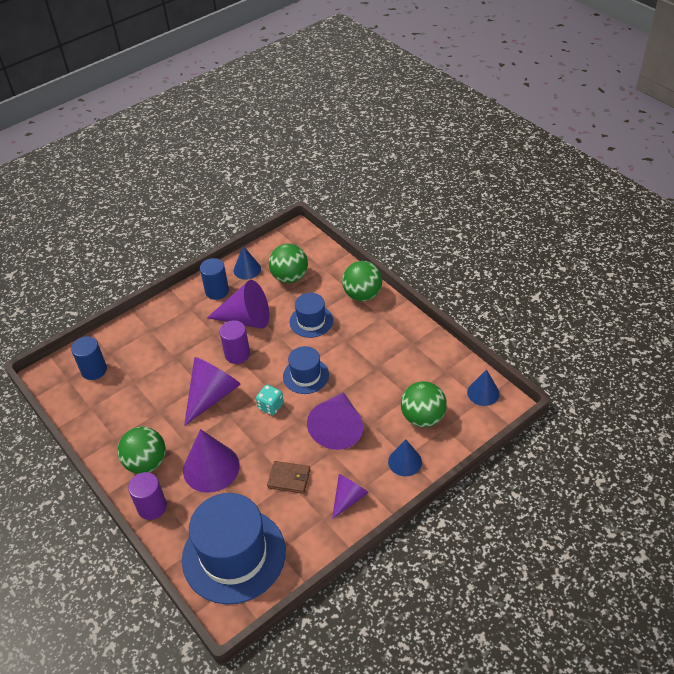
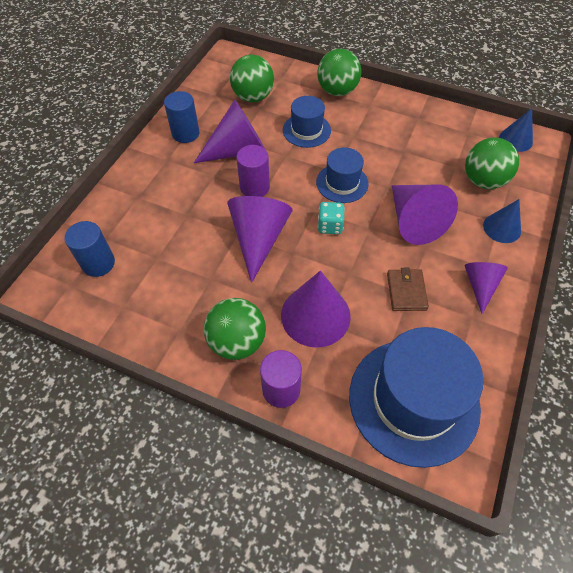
camera: 30 degrees left, 10 degrees up
(247, 269) = (202, 103): blue cone -> none
(289, 478) = (406, 291): brown wallet -> brown wallet turned 75 degrees counterclockwise

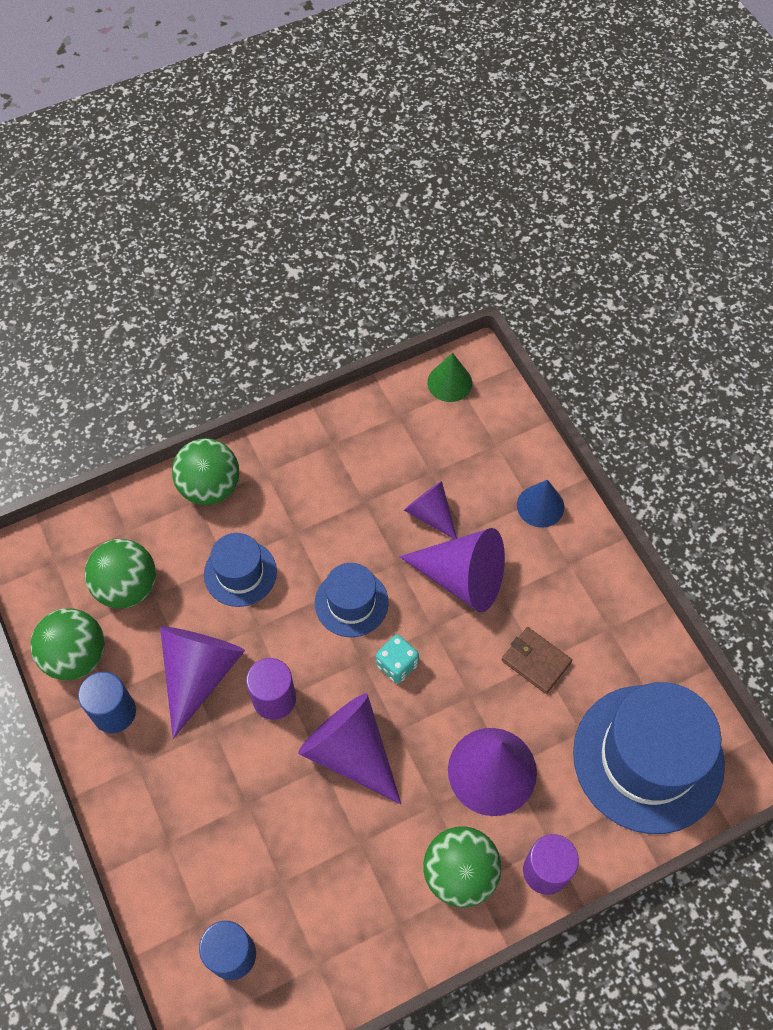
camera: 50 degrees left, 5 degrees up
(480, 286) = (584, 589): purple cone -> purple cone (430, 514)
(483, 181) = (472, 465): green ball -> green ball (76, 656)
(516, 139) = (449, 382): blue cone -> green cone

